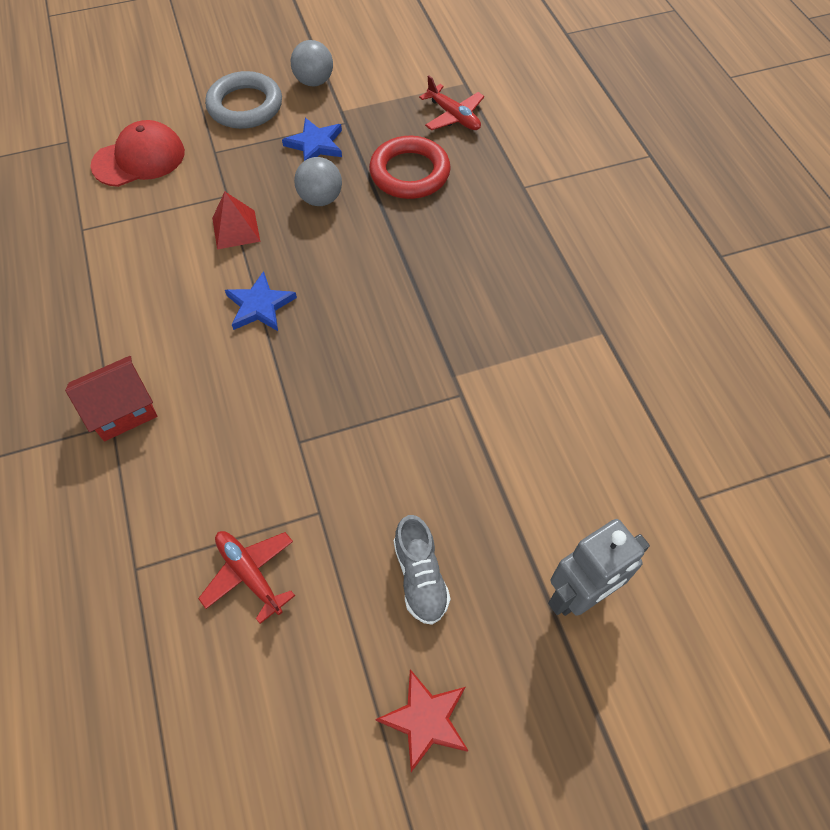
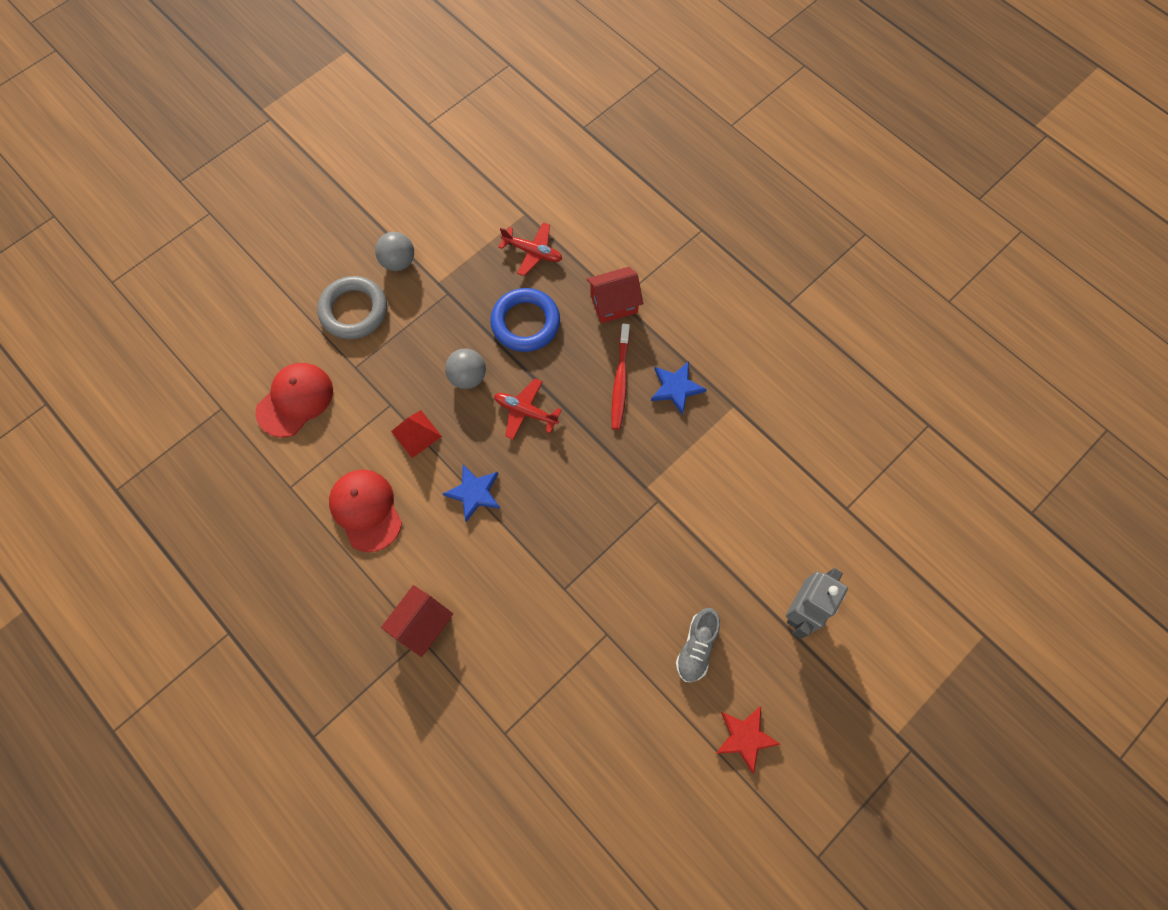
camera: 25 degrees left, 10 degrees up
(140, 278) = (366, 510): none -> red cap
(249, 574) = (584, 699): red plane -> red plane (525, 411)
(315, 144) = (435, 326): blue star -> blue star (676, 388)
(409, 173) = (525, 323): red ring -> blue ring
(420, 577) = (696, 647): grey shoe -> grey shoe turned 60 degrees clockwise
(482, 261) = (620, 381): none -> red toothbrush
(515, 188) = (613, 303): none -> red house

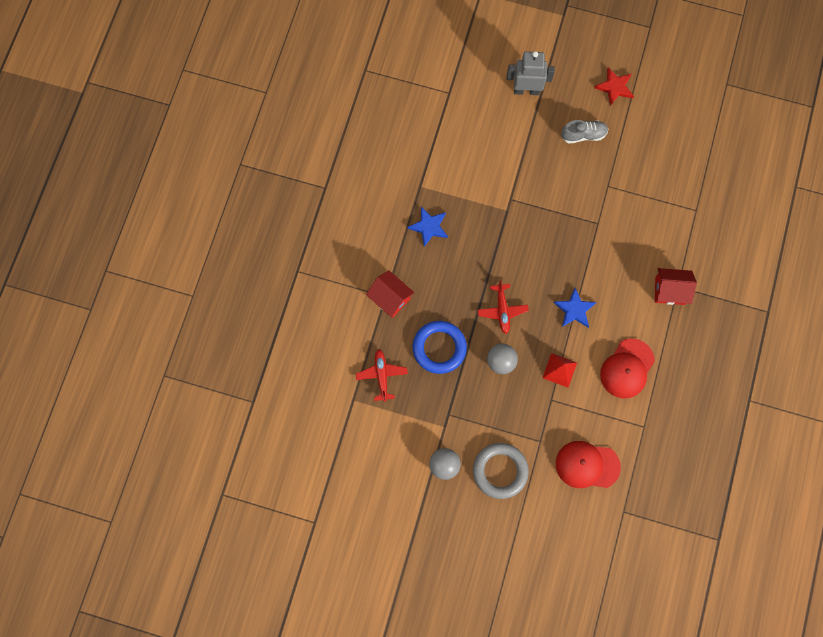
camera: 120 degrees left, 5 degrees up
(620, 381) = (445, 263): red toothbrush -> none

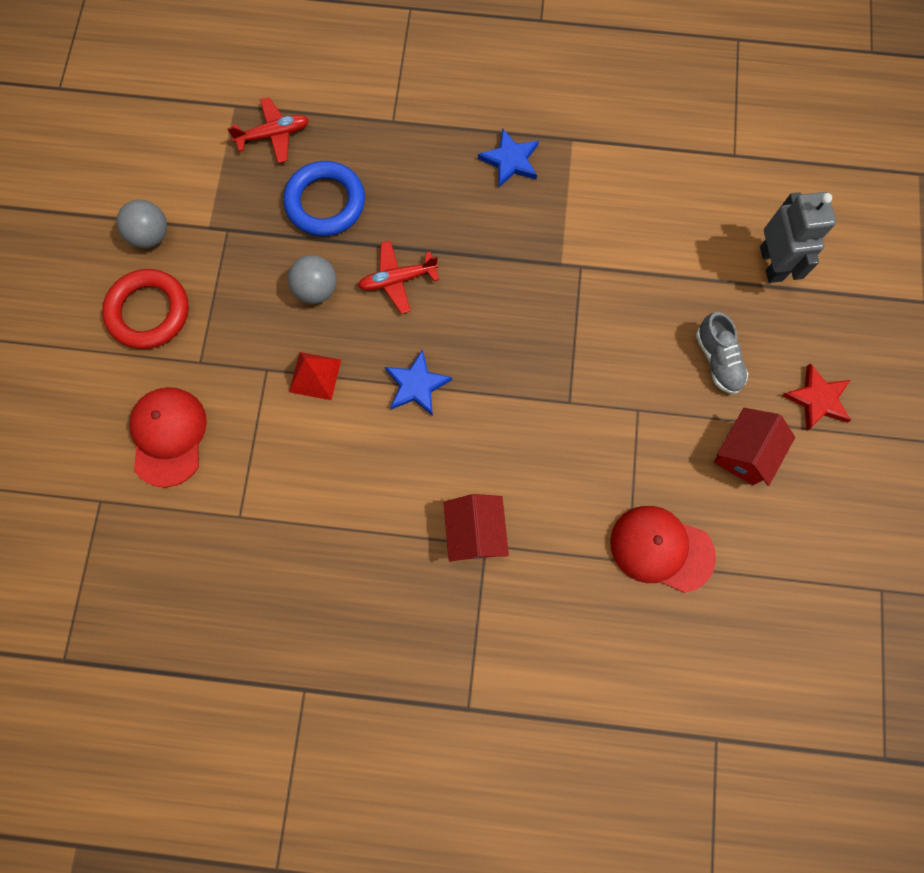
camera: 80 degrees right, 0 degrees up
(390, 298) = (390, 128): red house -> red house (744, 453)
(500, 471) = (149, 312): grey ring -> red ring
(627, 368) = (331, 478): red cap -> red cap (661, 549)

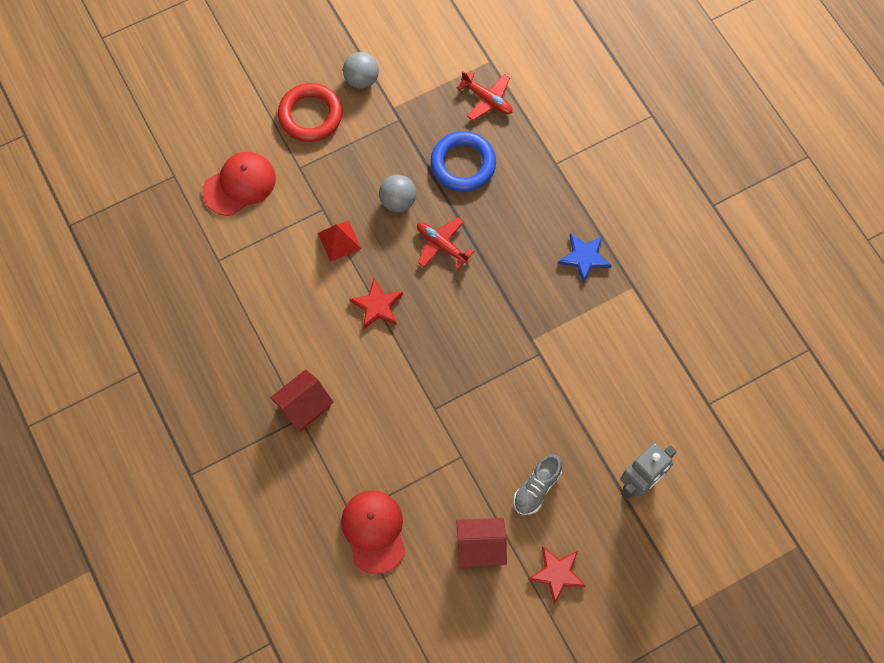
camera: 55 degrees right, 5 degrees down
(417, 385) = (377, 306): blue star -> red star

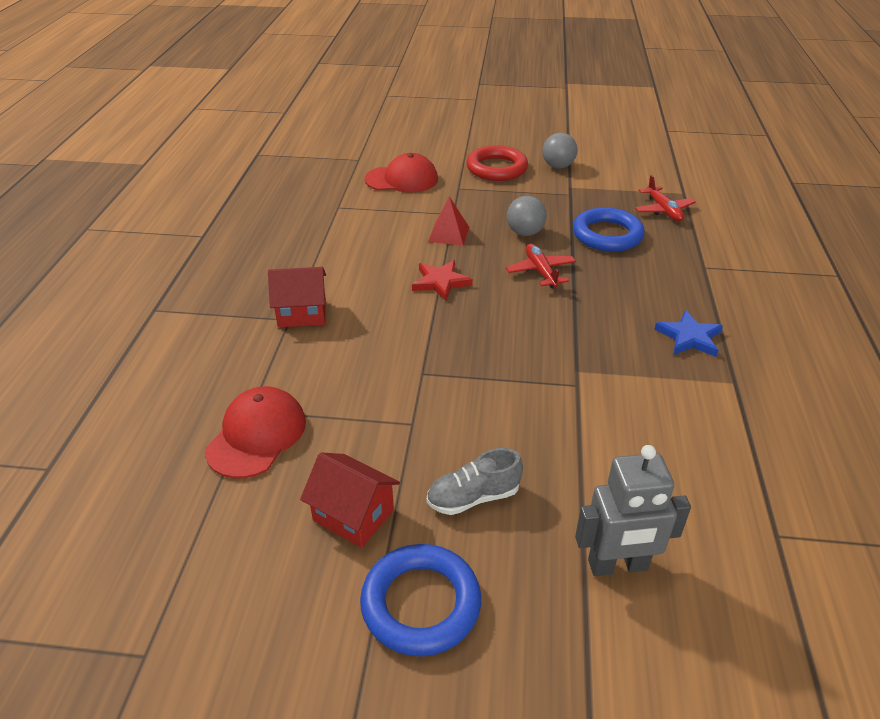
camera: 35 degrees right, 30 degrees down
(557, 574) = (421, 603): red star -> blue ring

